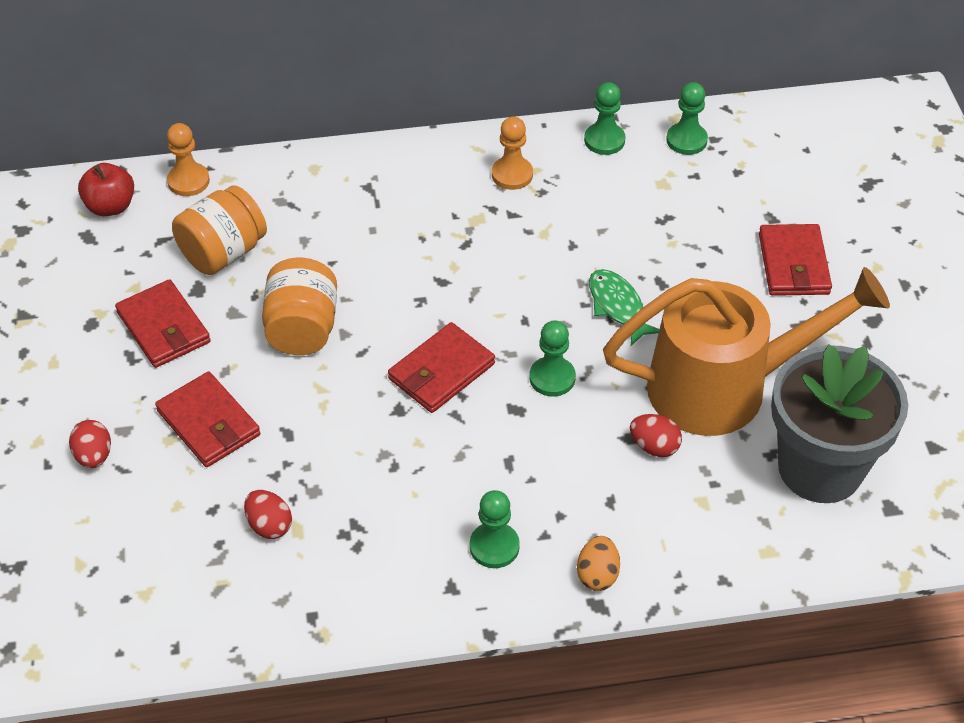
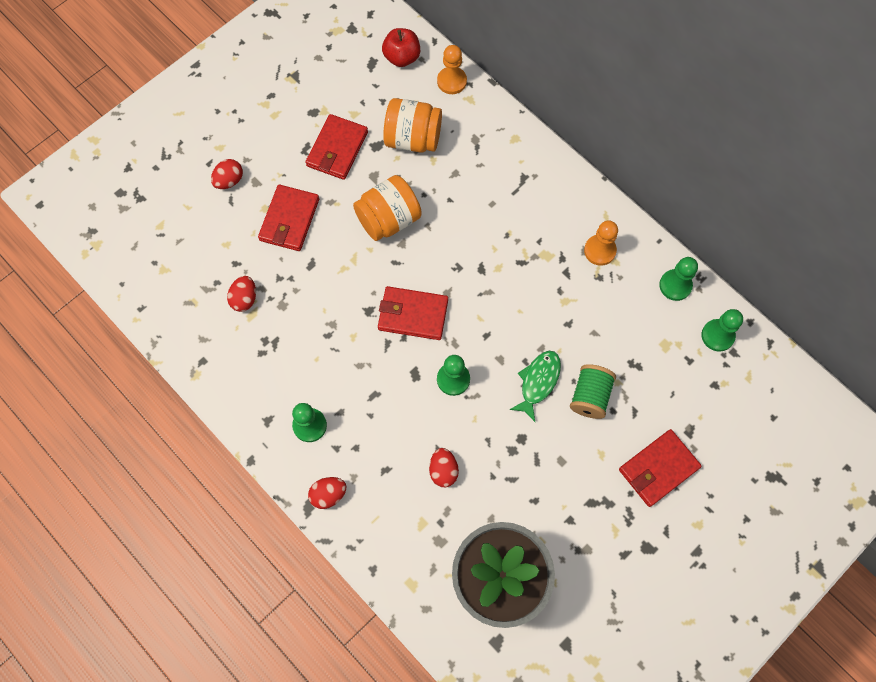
camera: 55 degrees right, 20 degrees up
(597, 575) = (328, 494): orange egg -> red egg
(669, 273) = (590, 396): none -> green spool
(726, 386) = (522, 485): orange watering can -> none

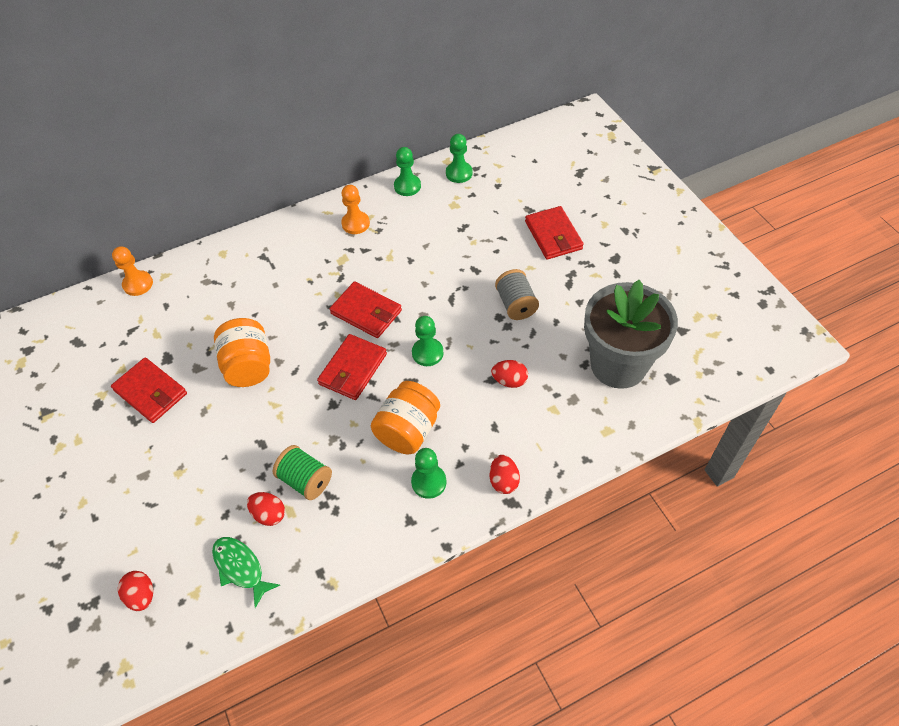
camera: 70 degrees left, 15 degrees down
(229, 181) = (127, 501): red egg -> red egg (142, 595)
(289, 220) = (203, 452): red wallet -> red wallet (366, 312)
(402, 57) = (87, 316): red apple -> none
(413, 139) = (177, 327): orange jar -> orange jar (408, 430)
(538, 382) = (453, 293): green fish -> green fish (240, 568)
(543, 452) = (516, 304): none -> grey spool
(590, 396) = (478, 262): green spool -> green spool (305, 480)

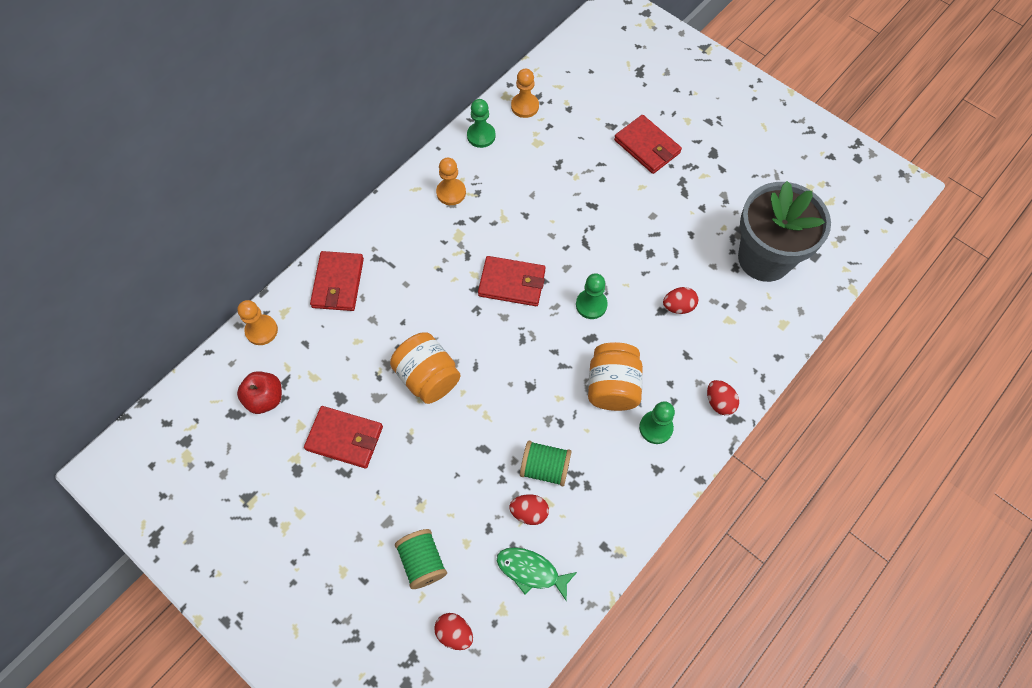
camera: 25 degrees left, 10 degrees up
(108, 338) = (265, 398): none -> red apple
(152, 521) = (422, 561): none -> green spool
(353, 369) = (530, 345): red wallet -> red wallet (338, 283)
(459, 173) = (525, 106): green pawn -> orange pawn
(516, 304) = (647, 229): grey spool -> none

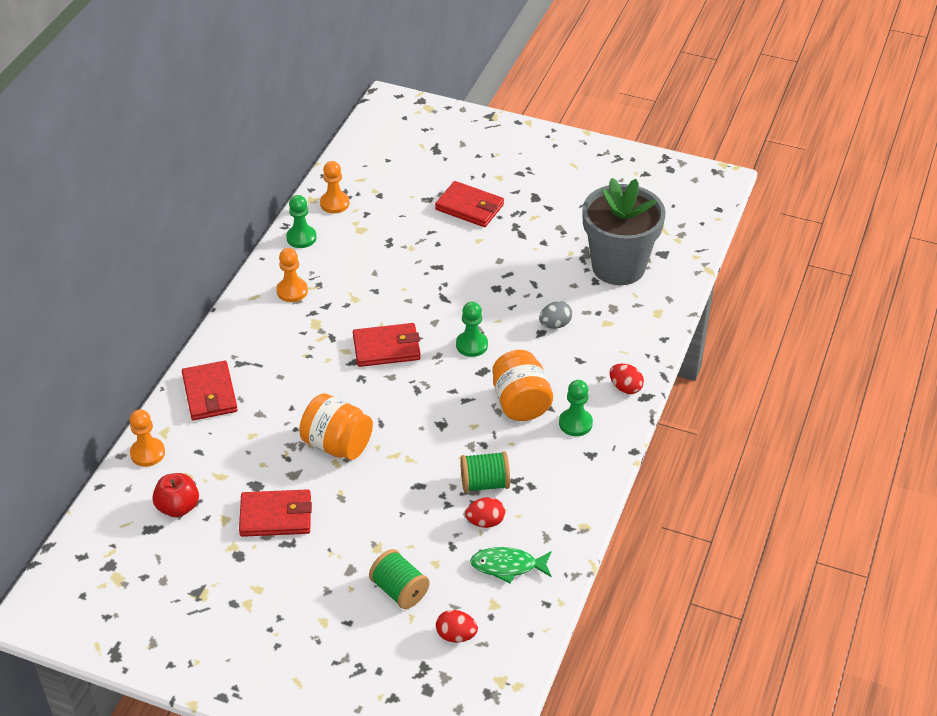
camera: 20 degrees left, 20 degrees down
(678, 306) = (555, 324): red egg -> grey egg

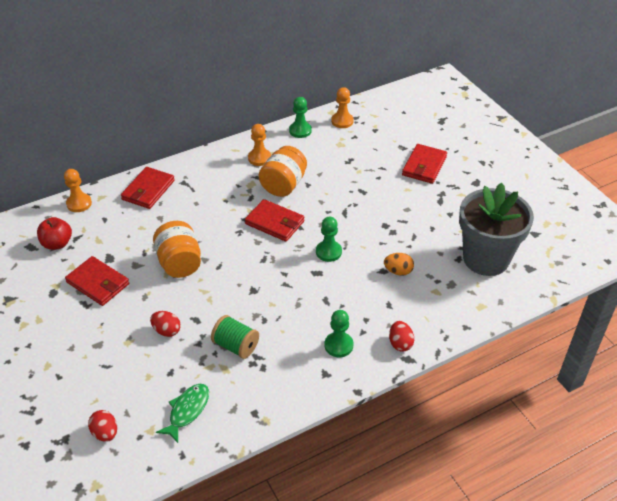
camera: 40 degrees right, 0 degrees up
(399, 590) = (108, 378): green spool -> none
(469, 207) = (424, 166): red wallet -> red wallet turned 45 degrees clockwise
(485, 522) = (207, 371): red egg -> red egg (167, 331)
(507, 566) = (187, 411): green fish -> green fish turned 75 degrees clockwise
(520, 403) = (318, 308): orange jar -> orange jar (283, 185)
(555, 324) = (398, 271): grey egg -> orange egg

